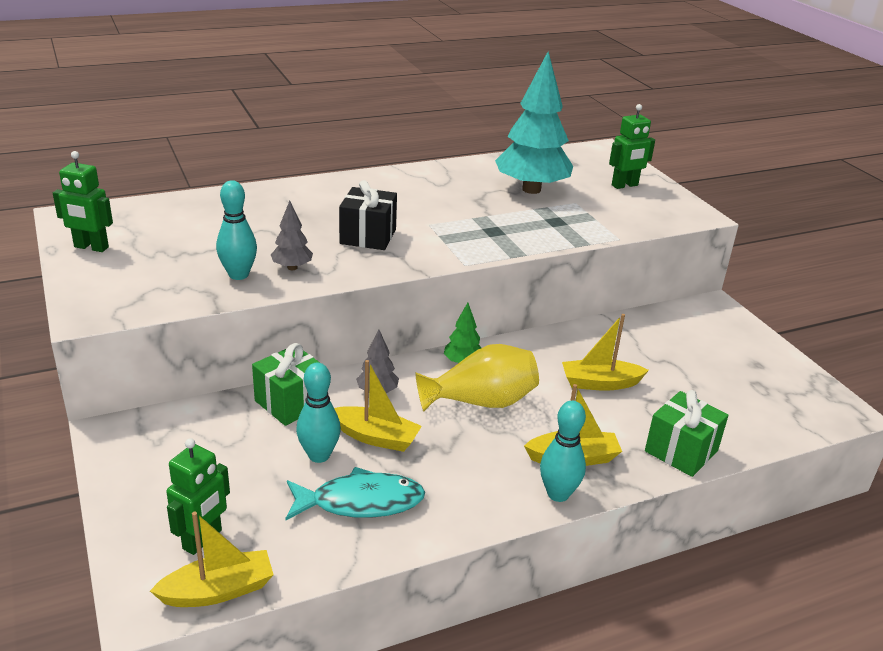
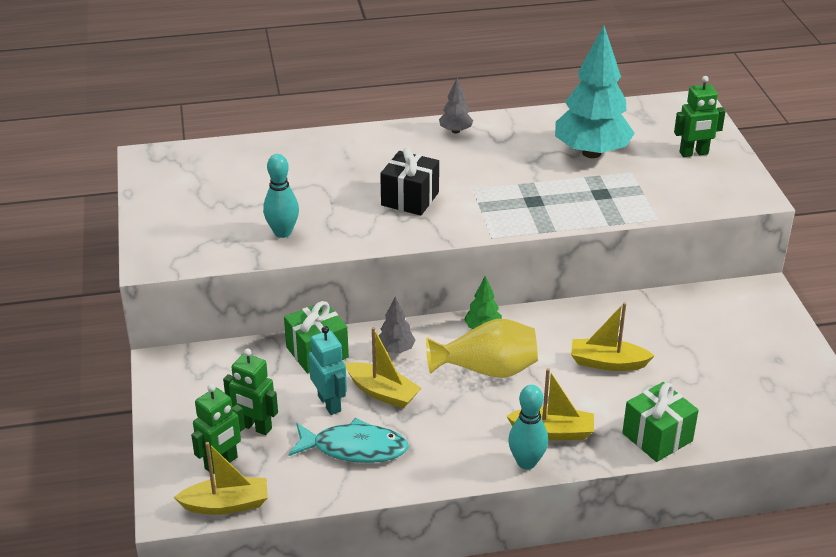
camera: 15 degrees right, 5 degrees up
(91, 247) = (161, 193): green robot -> green robot (255, 427)
(292, 267) = (331, 228): grey tree -> grey tree (455, 131)
(319, 455) = (330, 403): turquoise bowling pin -> turquoise robot

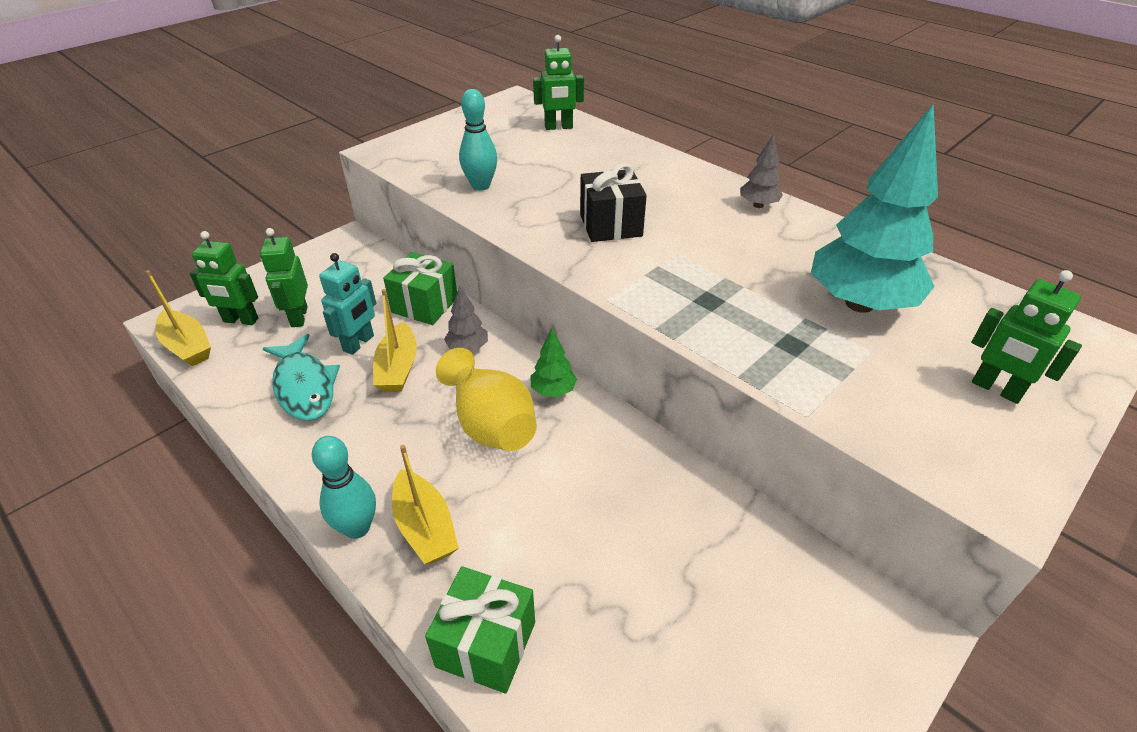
camera: 55 degrees right, 5 degrees up
(233, 159) = (558, 127): none -> green robot
(607, 363) = (588, 522): yellow boat -> none

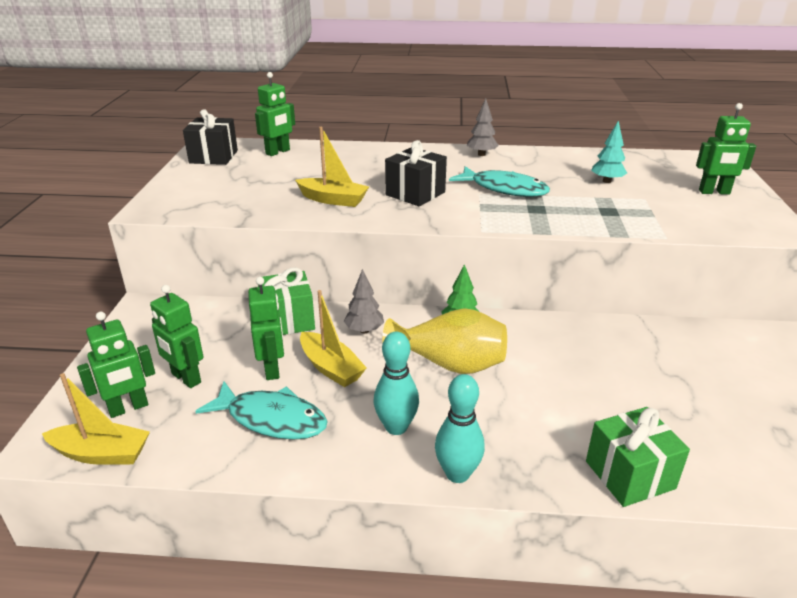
camera: 40 degrees left, 10 degrees down
(359, 343) = (272, 369): turquoise robot -> green robot
(425, 527) = (501, 443): yellow boat -> yellow boat (333, 200)
(480, 186) = (282, 203): turquoise bowling pin -> turquoise bowling pin (396, 427)
(499, 113) = (213, 157): none -> black gift
(713, 260) = (504, 189): none -> turquoise fish
(859, 304) = (607, 181): turquoise tree -> turquoise tree, size x0.45

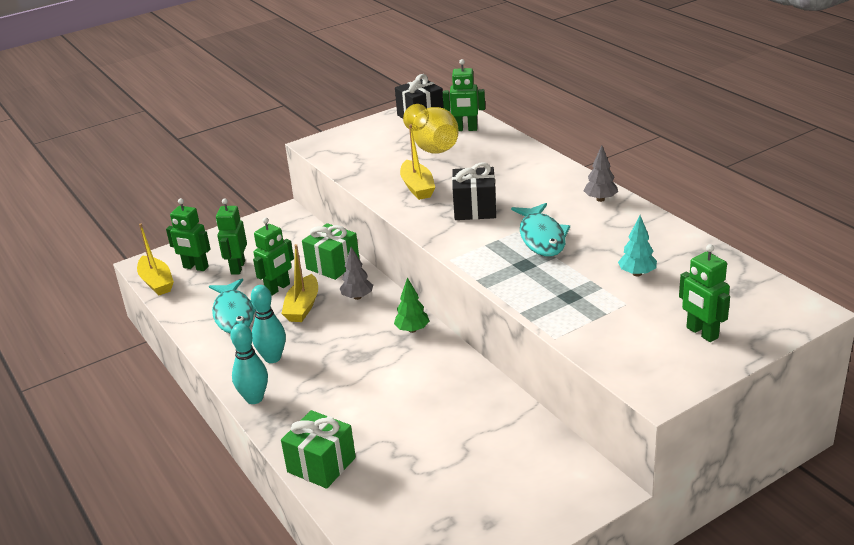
camera: 55 degrees right, 0 degrees up
(450, 364) = (360, 347): yellow vase -> yellow vase (433, 147)

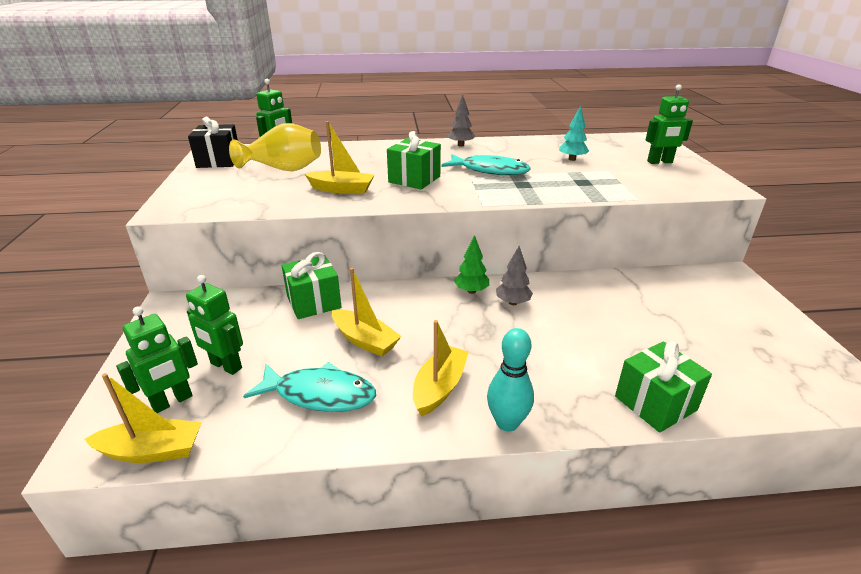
camera: 65 degrees left, 0 degrees up
(272, 358) = (439, 387): turquoise bowling pin -> yellow boat
(278, 288) = (309, 347): green robot -> none
(357, 297) = (387, 304): grey tree -> grey tree (512, 302)
(475, 209) = (414, 179): black gift -> green gift

